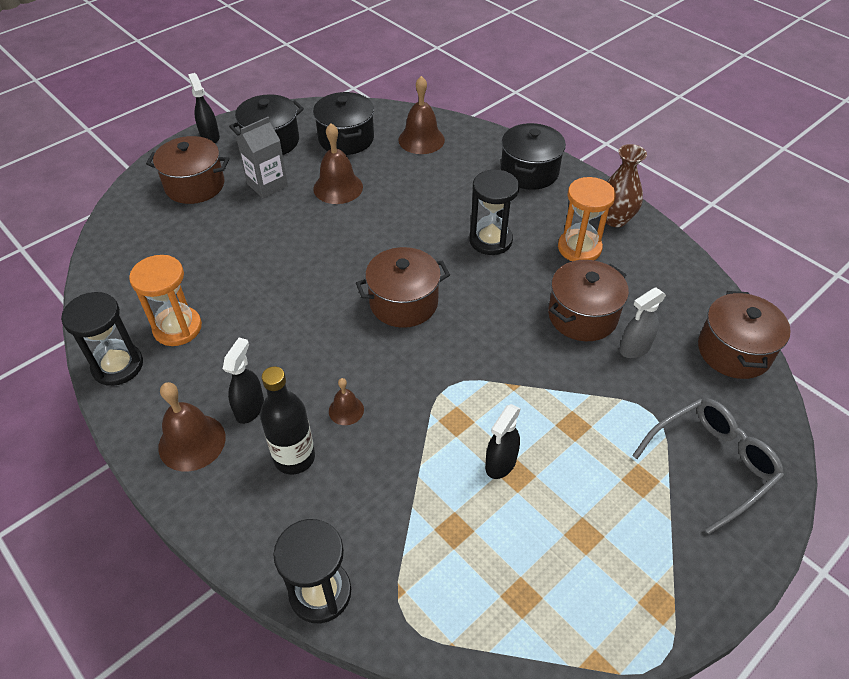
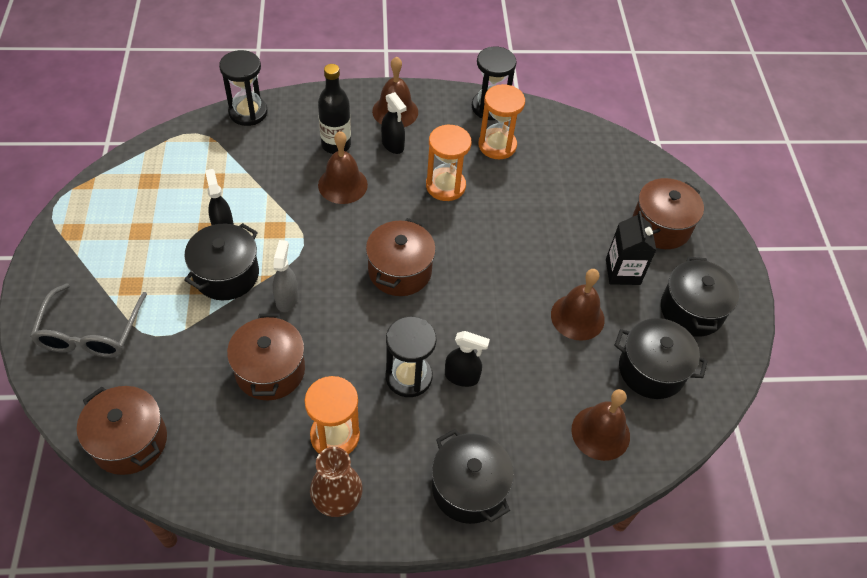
camera: 125 degrees right, 5 degrees up
(210, 137) = (733, 271): black spray bottle -> black spray bottle (462, 377)
(267, 185) = (622, 272): grey carton -> black carton
(271, 332) = (445, 186): none -> orange hourglass
(346, 410) = (342, 184): brown bell -> brown bell, size x1.81
(542, 415) = (226, 275): none -> black pot
(634, 348) = (208, 376): grey spray bottle -> grey spray bottle (287, 299)

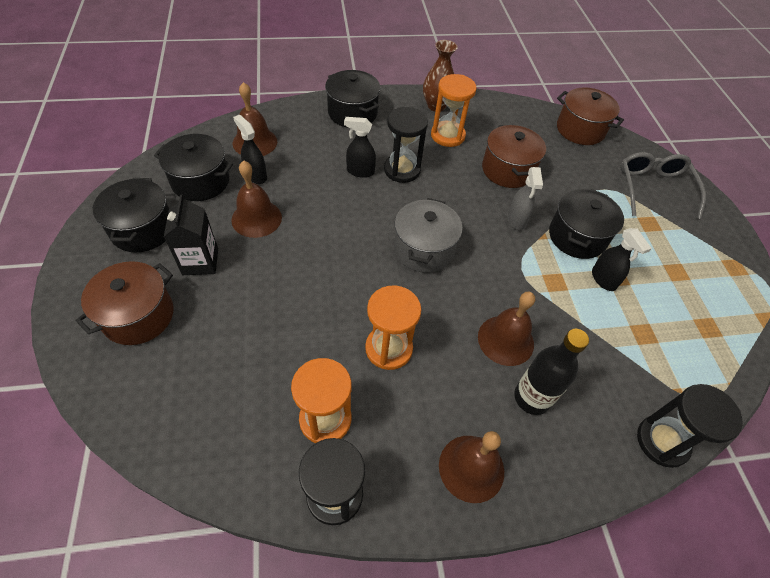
camera: 175 degrees right, 0 degrees up
(393, 145) = (462, 405): black spray bottle -> black spray bottle (256, 175)
(400, 271) = (423, 249): brown pot -> grey pot

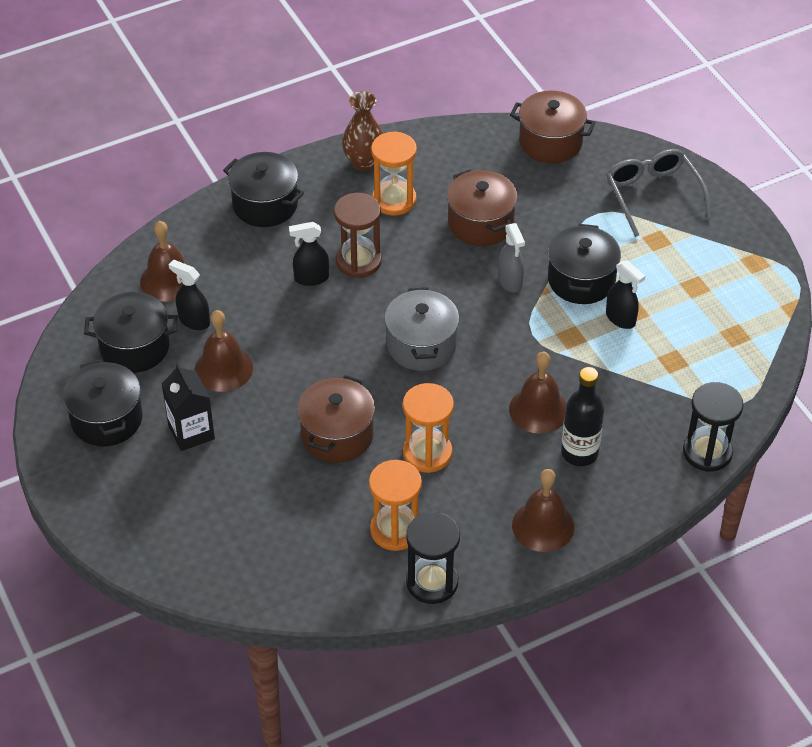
camera: 15 degrees left, 5 degrees down
(138, 316) = (162, 502): brown pot -> brown pot (337, 435)
(402, 170) = (358, 261): black hourglass -> brown hourglass

